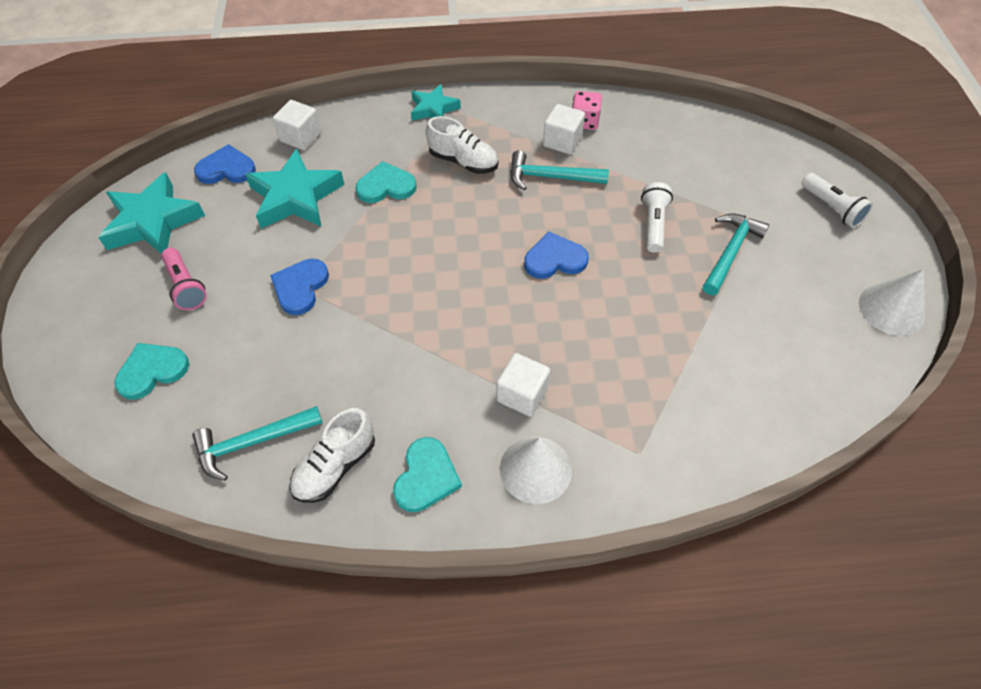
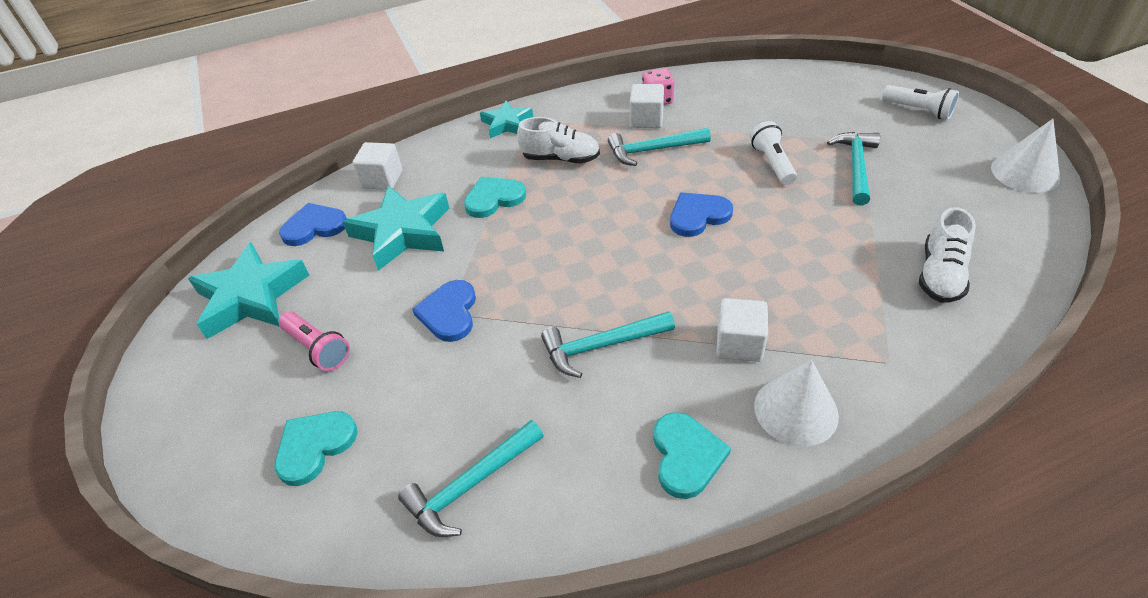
camera: 15 degrees left, 10 degrees down
(335, 466) = (580, 478): white shoe -> white shoe (940, 275)
(407, 358) = (601, 346): none -> turquoise hammer

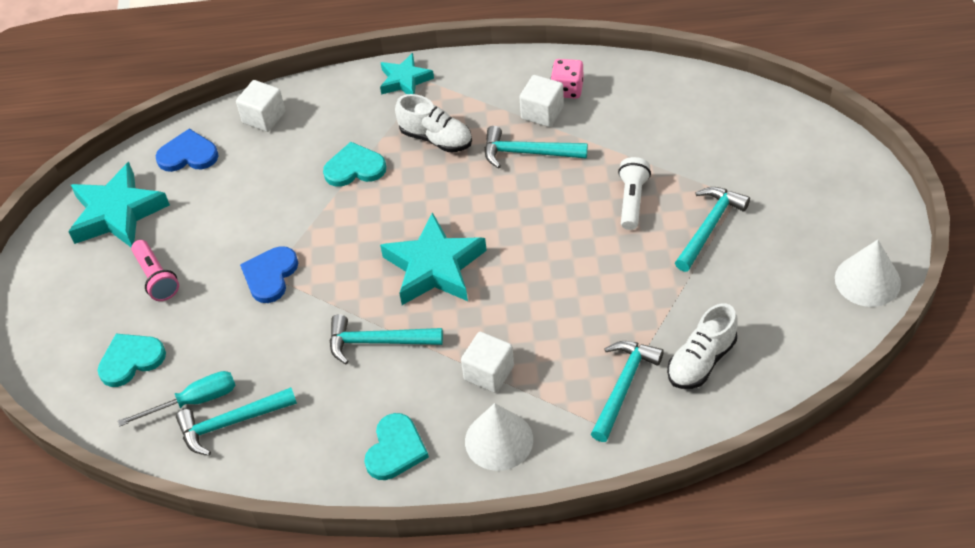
camera: 20 degrees right, 5 degrees up
(403, 232) = (261, 183): turquoise star -> turquoise star (434, 267)
(412, 473) = (194, 401): none -> turquoise screwdriver
(698, 216) = (527, 239): blue heart -> none
(884, 318) = (623, 386): none -> turquoise hammer
(918, 110) = (822, 177): white flashlight -> none

